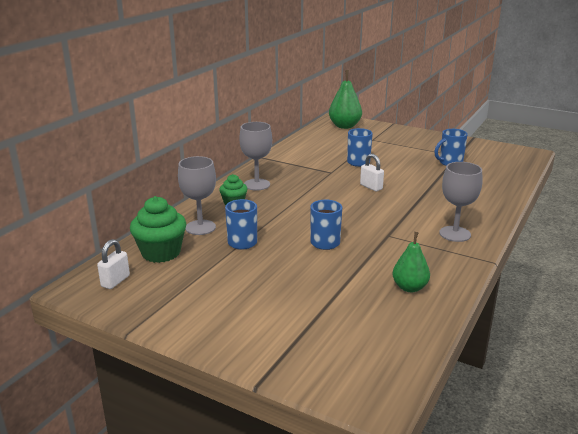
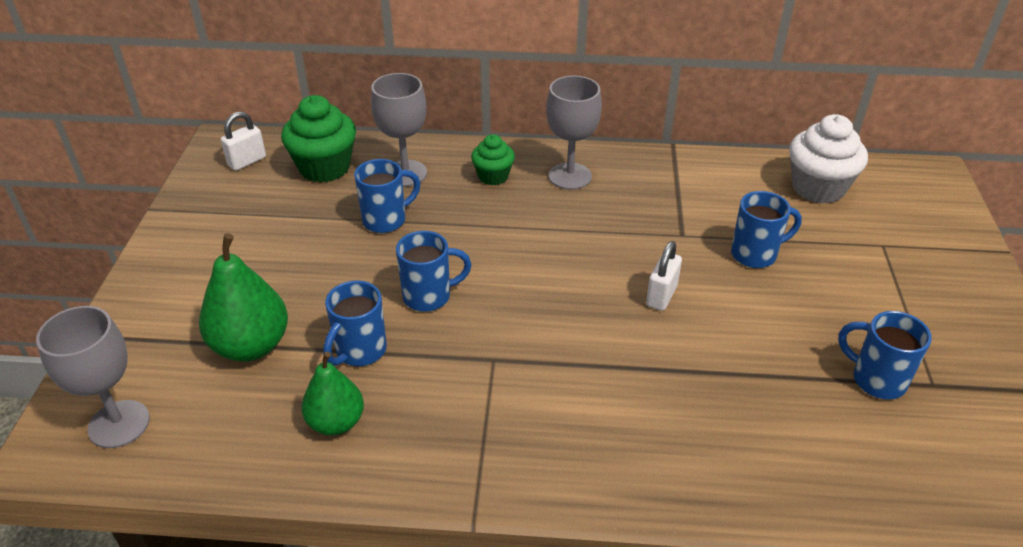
camera: 65 degrees right, 15 degrees up
(115, 281) = (247, 161): white padlock -> white padlock turned 45 degrees counterclockwise
(324, 139) = (818, 188): none -> white cupcake
(344, 126) = (909, 194): green pear -> green pear (251, 346)
(356, 271) = (359, 351): none -> blue mug
(455, 234) = (550, 446): grey goblet -> grey goblet (119, 424)

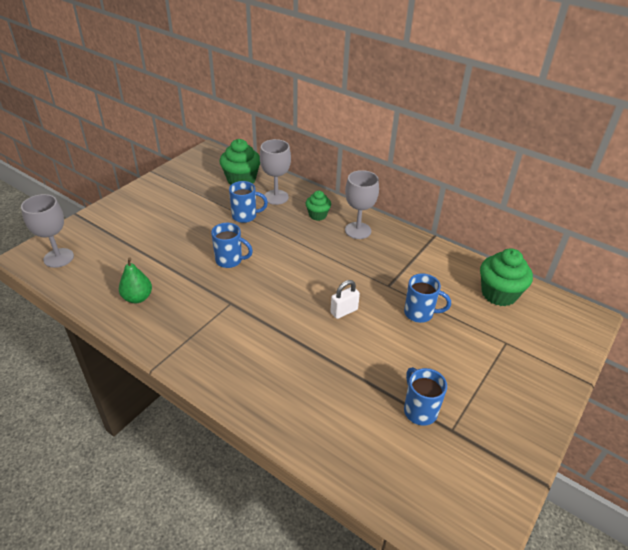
camera: 30 degrees right, 0 degrees up
(247, 161) = (210, 164): white padlock -> none
(251, 346) = (135, 248): green pear -> none
(359, 351) = (176, 271): blue mug -> none
(818, 188) = (499, 294): white cupcake -> green cupcake

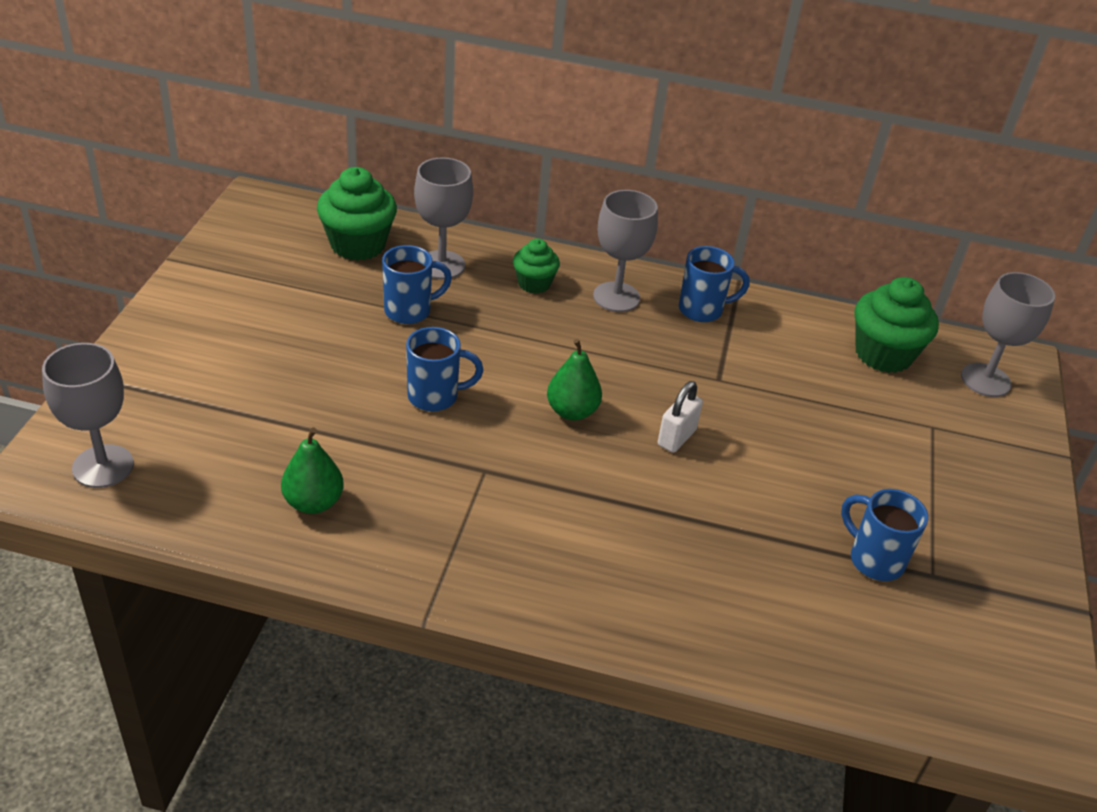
camera: 25 degrees left, 0 degrees up
(295, 284) = (572, 411): none -> green pear
(420, 313) = (790, 413): blue mug -> blue mug (702, 310)
(559, 323) = (985, 380): none -> grey goblet

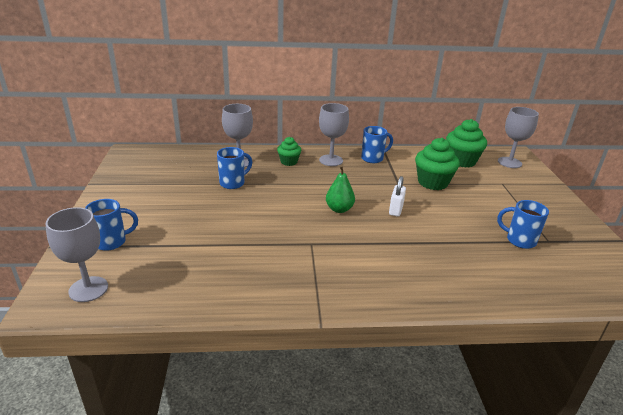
camera: 15 degrees left, 10 degrees down
(313, 502) = (226, 279): green pear -> none
(358, 245) = (191, 161): green cupcake -> green cupcake (433, 182)
(435, 396) = (266, 216): blue mug -> blue mug (112, 242)

